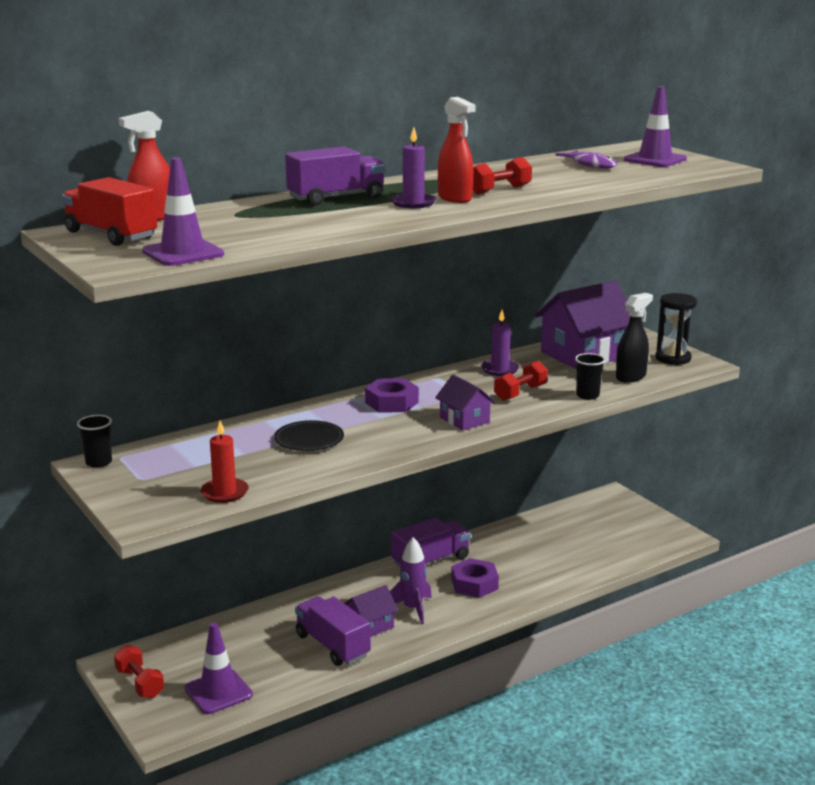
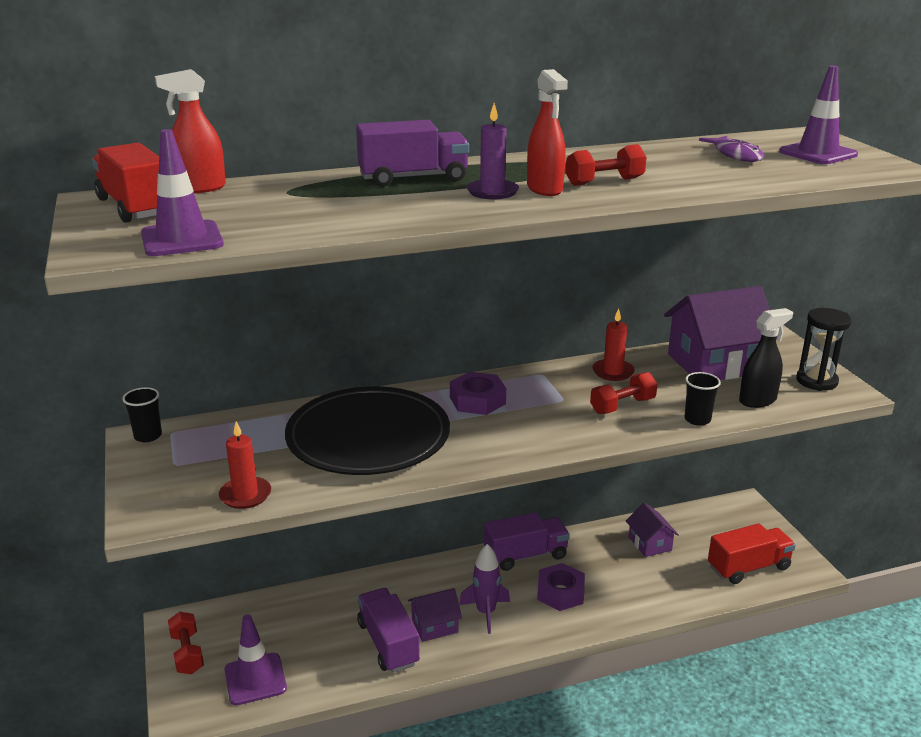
camera: 15 degrees right, 5 degrees up
(309, 439) = (368, 437): black plate -> black plate, size x2.18
(464, 420) = (545, 434): purple house -> purple house (650, 543)
(500, 369) = (613, 372): purple candle -> red candle
(632, 542) = (748, 567): none -> red truck

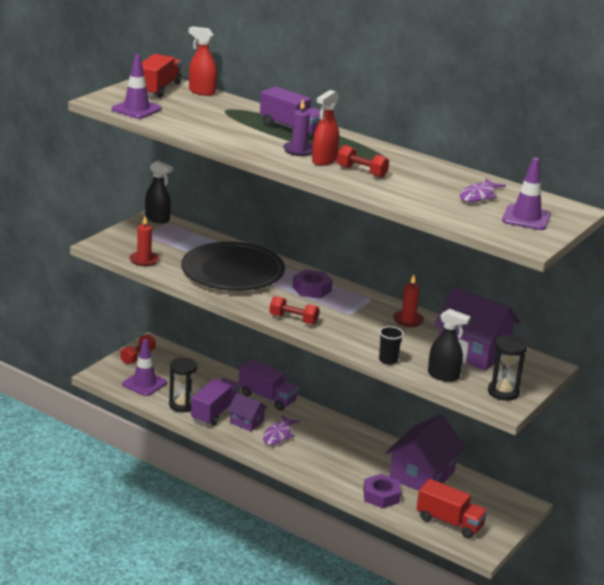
camera: 50 degrees right, 0 degrees up
(148, 436) = (157, 219): black cup -> black spray bottle
(342, 667) = (182, 405): none -> black hourglass
(486, 612) = (278, 435): purple rocket -> purple fish
(525, 555) = (346, 431): purple truck -> purple truck (267, 398)
(560, 592) = (328, 455): purple nut -> purple nut (381, 496)
(622, 406) = (370, 333): red dumbbell -> red dumbbell (293, 319)
(650, 543) = (422, 475): purple house -> purple house, size x1.92

